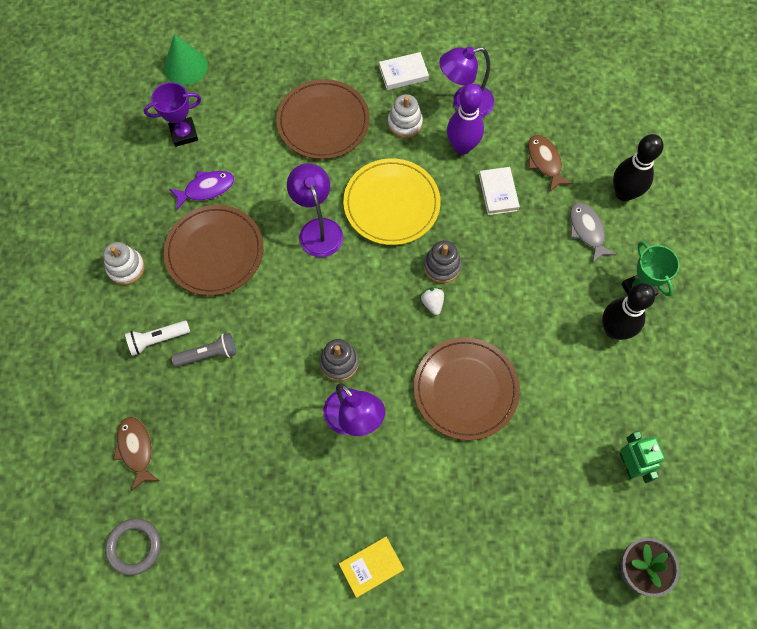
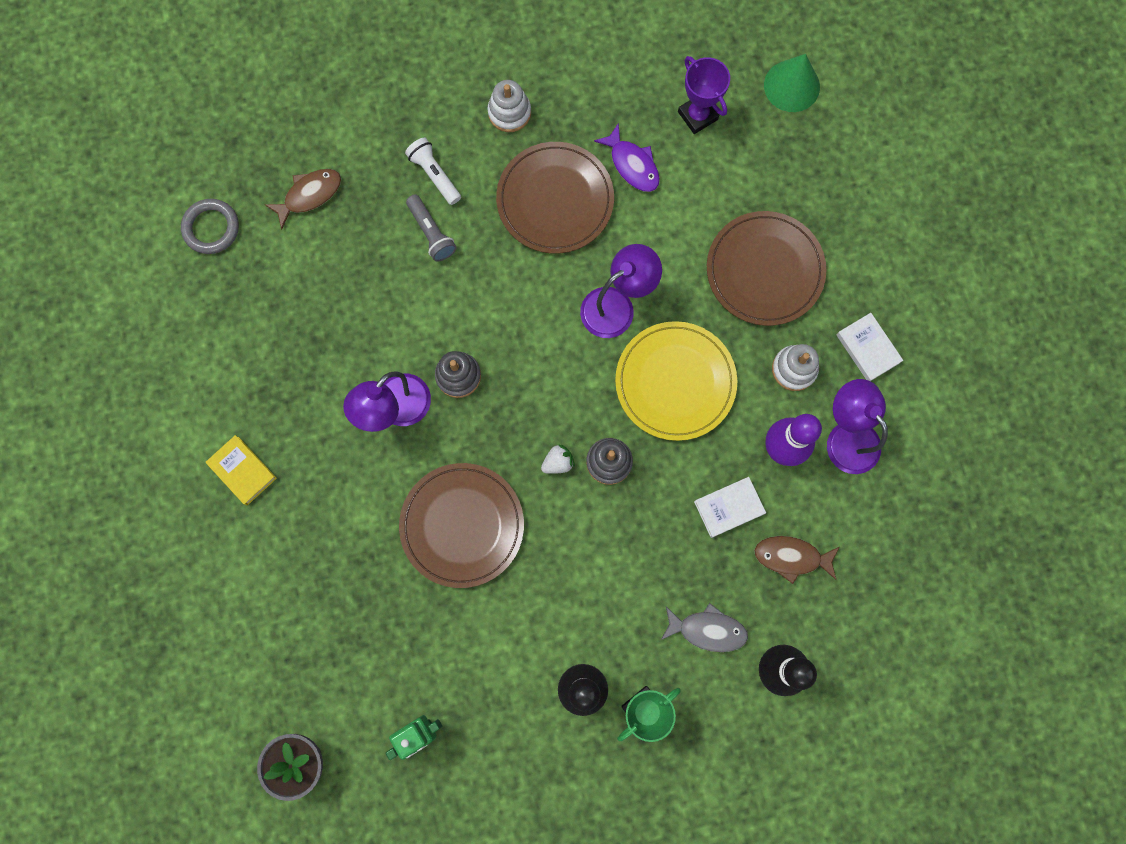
camera: 75 degrees right, 10 degrees up
(544, 162) = (791, 557): brown fish -> brown fish turned 135 degrees counterclockwise
(587, 230) = (708, 630): grey fish -> grey fish turned 45 degrees clockwise

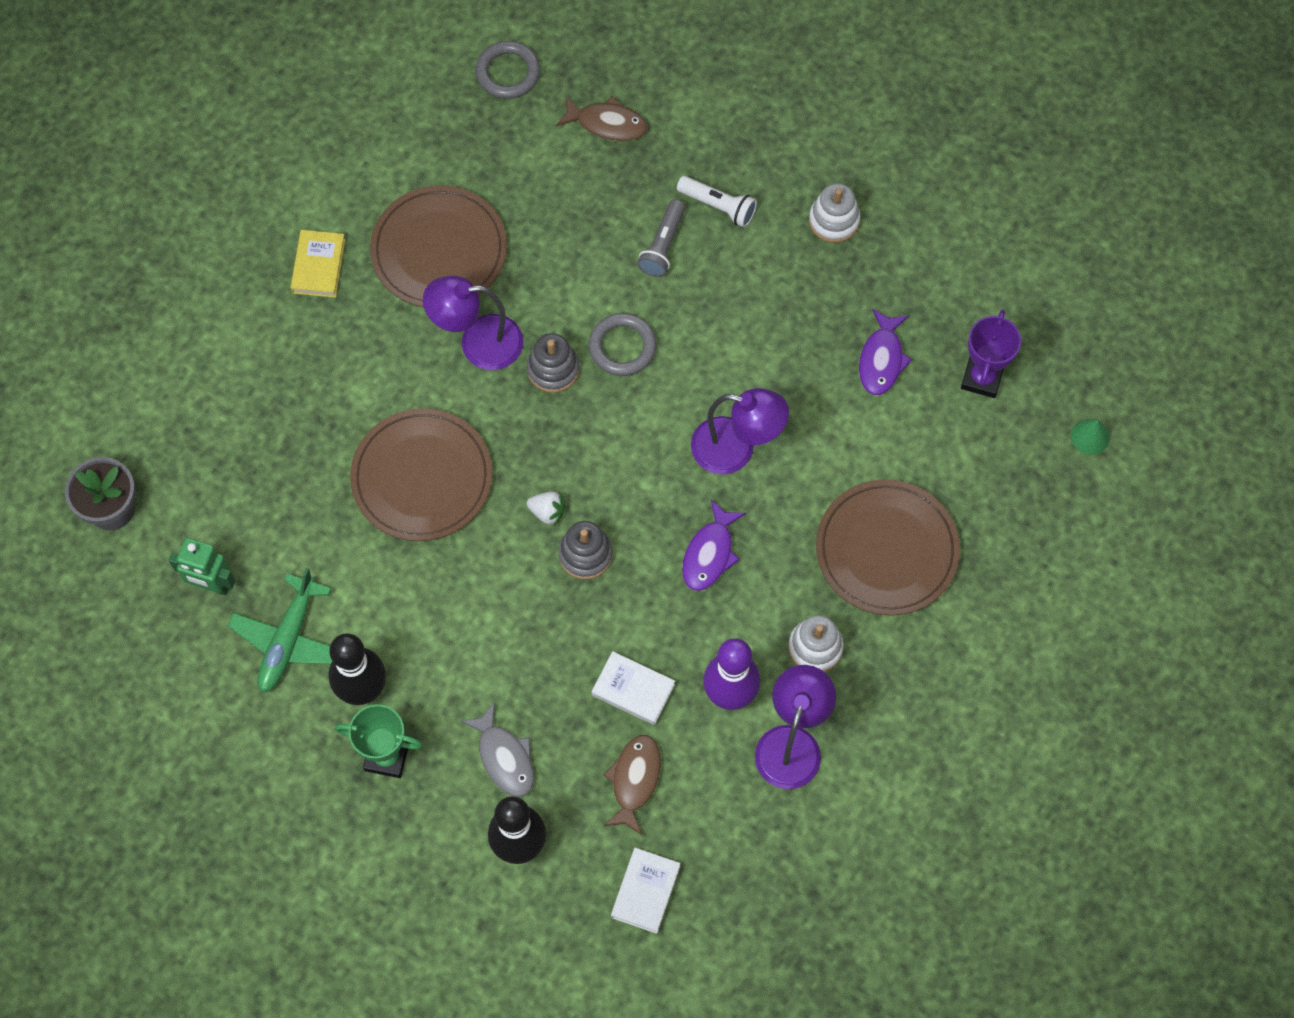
camera: 50 degrees right, 10 degrees down
(434, 175) = (718, 206): white flashlight -> white flashlight turned 105 degrees clockwise
(481, 318) = (622, 347): none -> grey ring
(504, 711) = (288, 640): none -> green plane
(555, 200) = (787, 321): brown plate -> brown plate (439, 250)
(675, 382) = (709, 554): yellow plate -> purple fish
(791, 86) = (1090, 436): green cone -> green cone, size x0.57
(791, 557) = (634, 780): brown fish -> brown fish turned 45 degrees clockwise
(867, 348) = (894, 698): white book -> white book (645, 891)

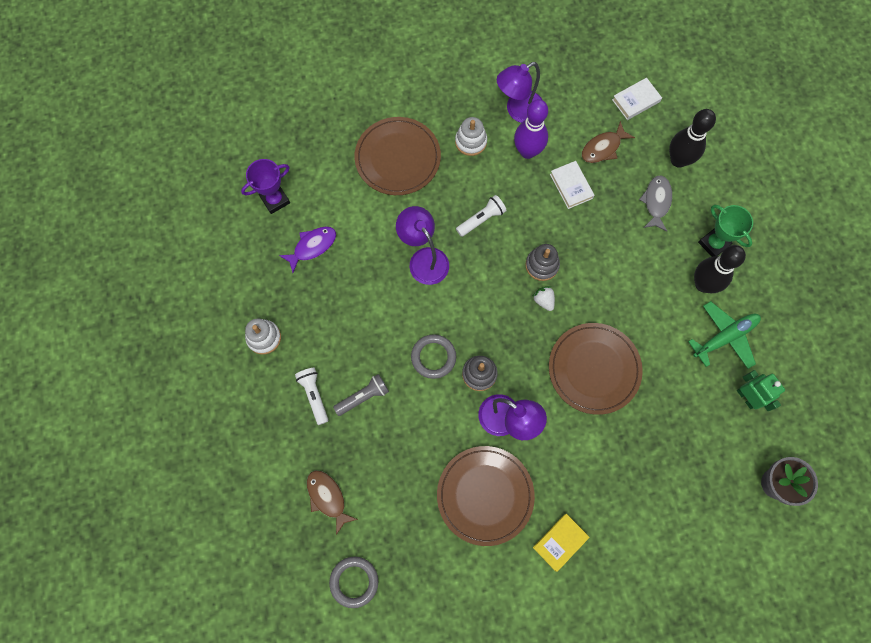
camera: 140 degrees left, 5 degrees up
(709, 554) = (481, 219): purple fish -> white flashlight
(1090, 436) = (255, 135): green cone -> none

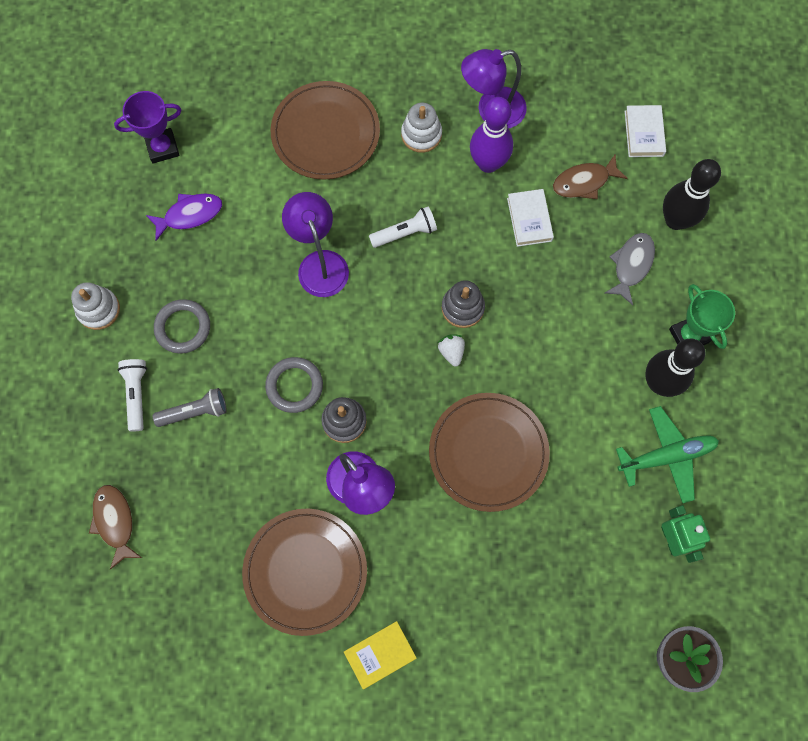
camera: 15 degrees right, 0 degrees up
(354, 581) = (115, 632): grey ring -> grey ring (183, 328)
(636, 101) = (644, 133): white book -> white book turned 75 degrees counterclockwise

